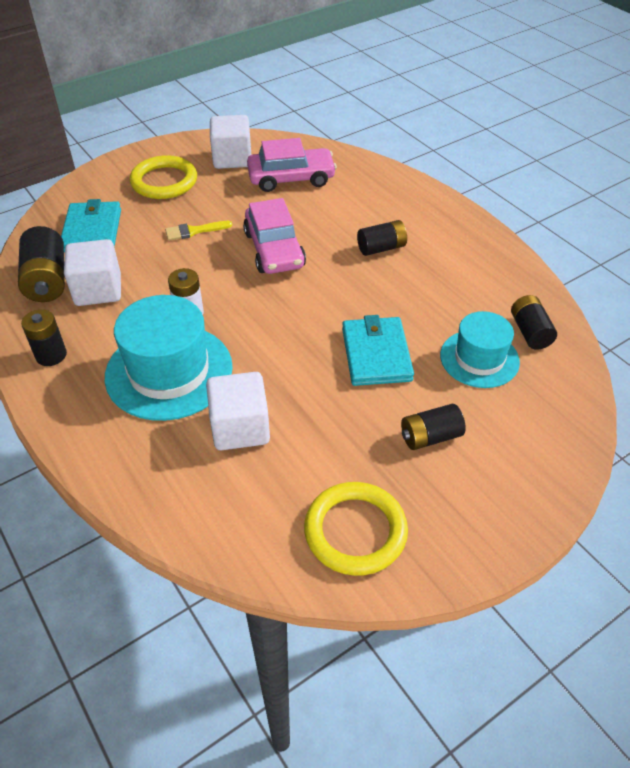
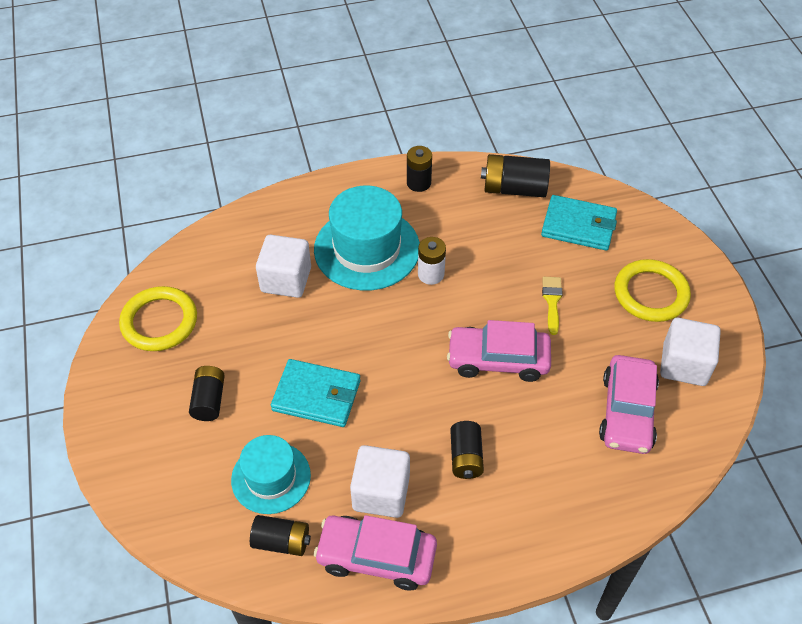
camera: 110 degrees right, 5 degrees up
(98, 290) = (487, 219): white cube -> white cube (381, 493)
(499, 275) = (376, 557): none -> pink car

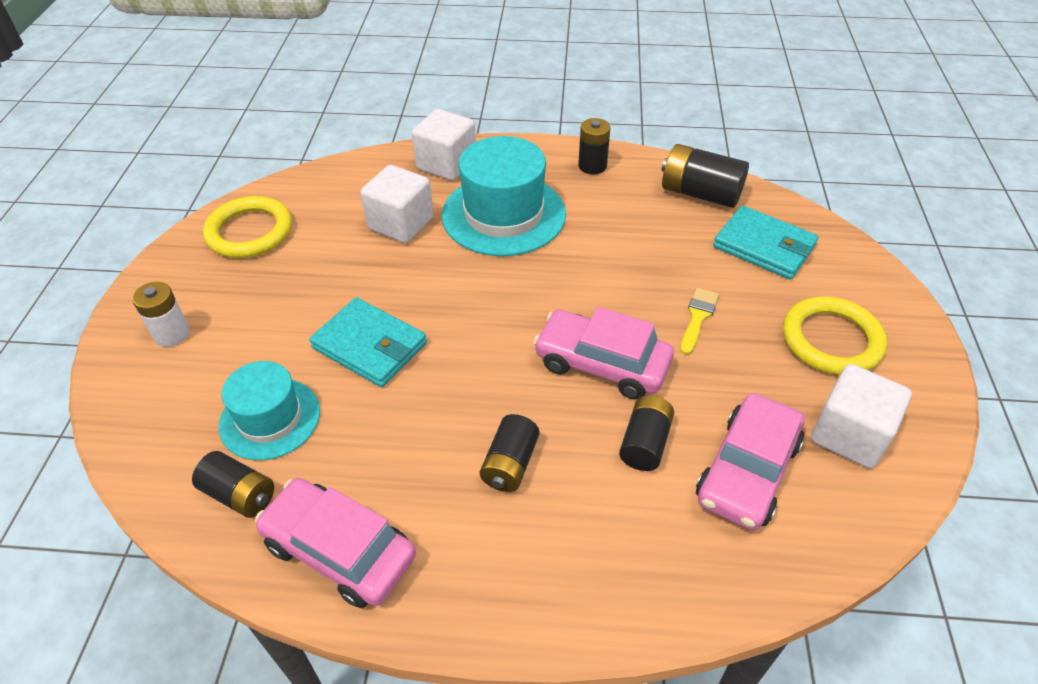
camera: 20 degrees right, 5 degrees down
(209, 400) = (253, 319): black battery -> black battery (645, 443)
(381, 493) = (385, 474): white cube -> white cube (446, 164)
(431, 274) = (563, 255): white battery -> white battery (172, 334)

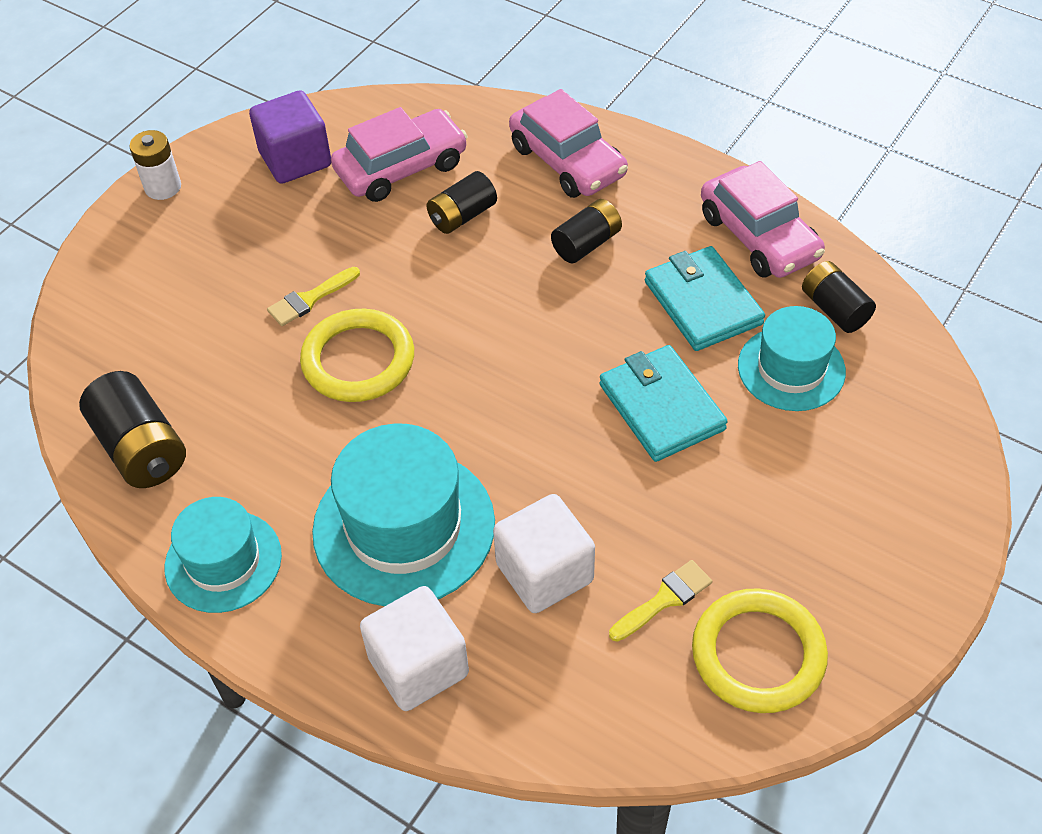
camera: 150 degrees left, 5 degrees up
(172, 334) = (886, 518): white battery -> white battery (163, 187)
(318, 237) = (664, 599): none -> yellow brush
(592, 166) = (223, 561): black battery -> turquoise hat
(602, 364) = (442, 293): pink car -> pink car (567, 161)
(764, 246) = (157, 345): turquoise wallet -> turquoise wallet (702, 302)
(831, 340) = (215, 229): yellow ring -> yellow ring (358, 360)
(849, 435) = (295, 159): white cube -> purple cube

